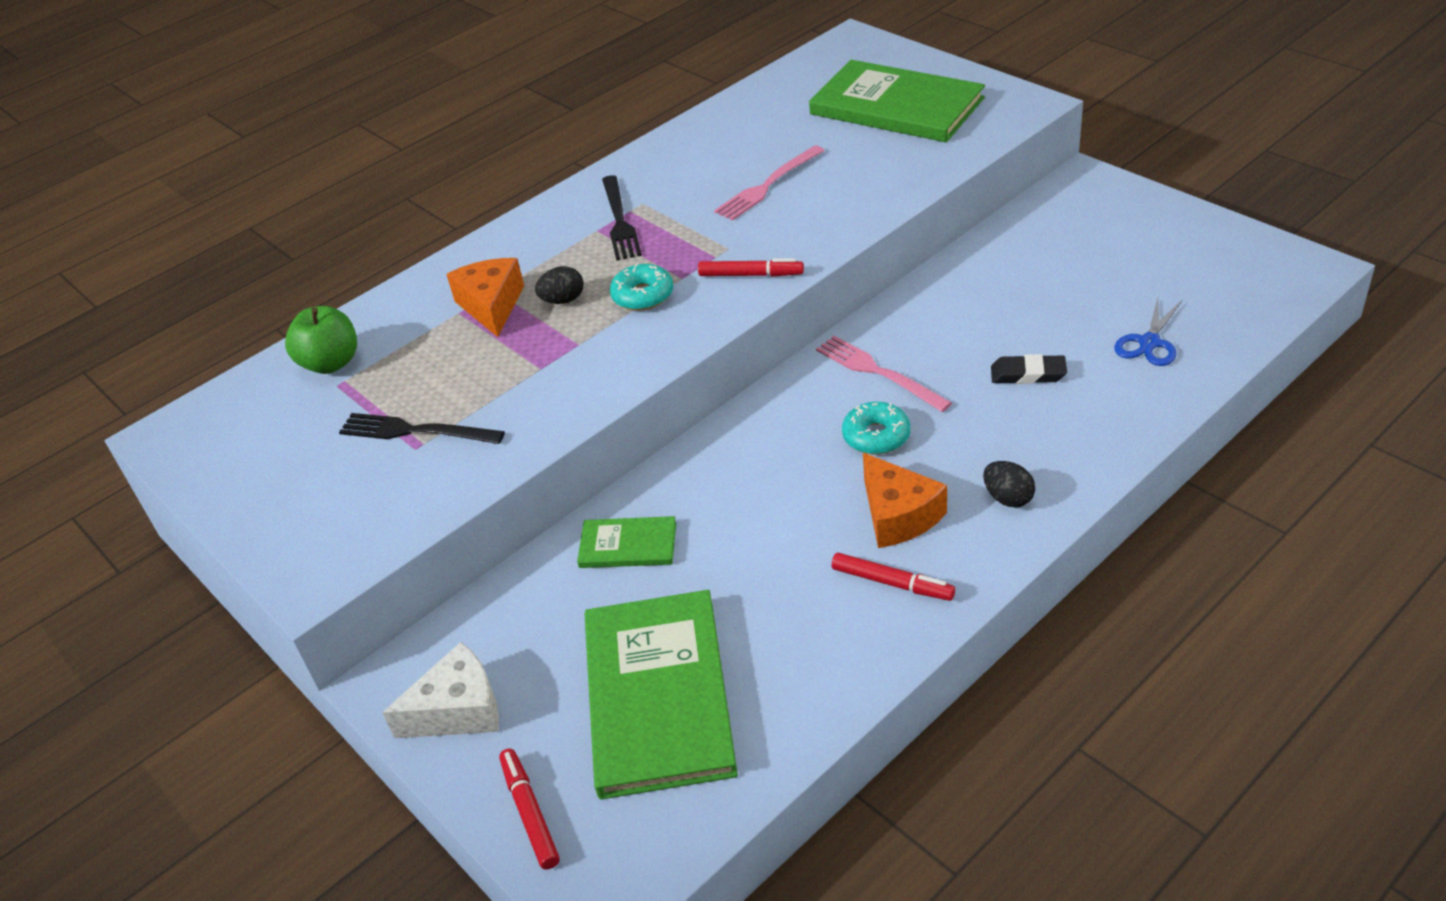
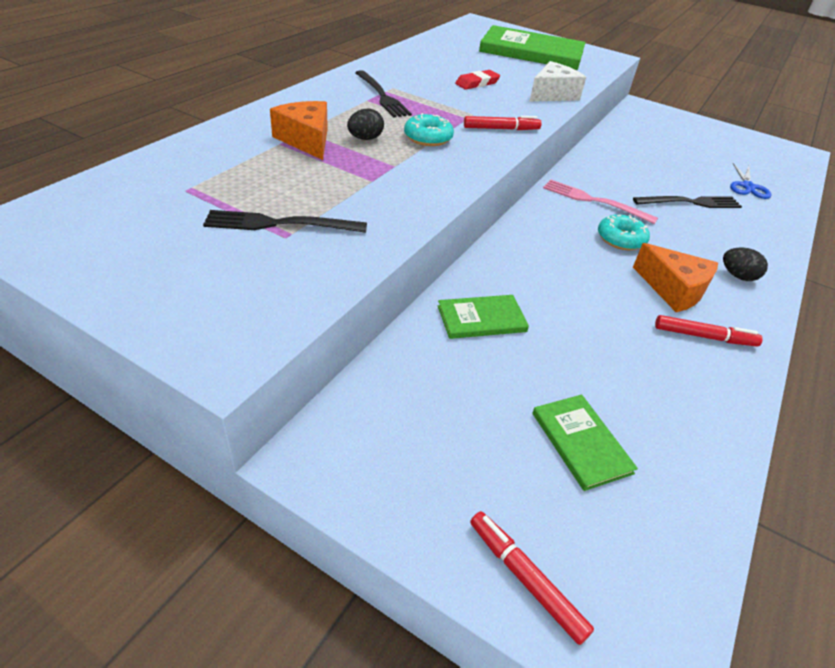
camera: 25 degrees left, 0 degrees up
(331, 363) = (173, 174): green apple -> none
(458, 710) = (397, 476): white cheese -> white cheese (552, 94)
(658, 695) = (581, 442): green book -> green book, size x0.48
(767, 185) = (477, 83): pink fork -> red eraser
(1028, 374) = (690, 203): black eraser -> black fork

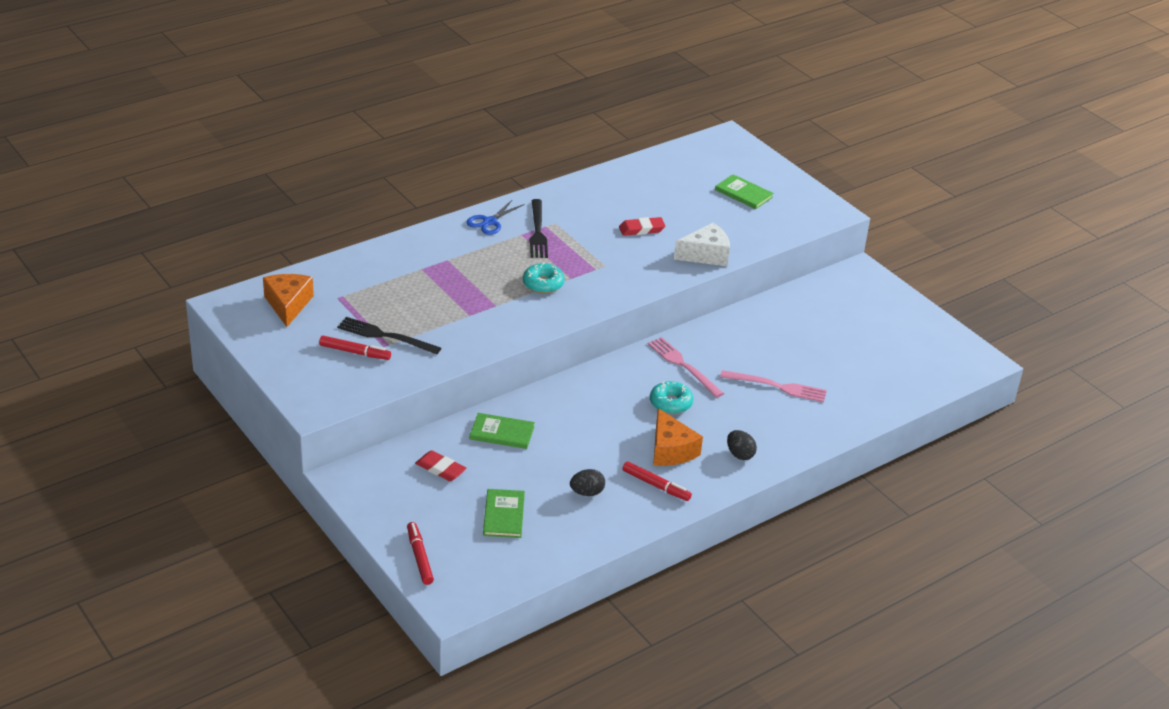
camera: 25 degrees right, 5 degrees down
(306, 140) = (444, 269): orange cheese -> orange cheese (288, 305)
(365, 139) = (491, 276): black egg -> black egg (587, 492)
(443, 395) = (440, 469): none -> red eraser
(501, 129) = (615, 286): red marker -> red marker (355, 352)
(532, 52) = (743, 193): green book -> green book, size x0.48
(690, 203) = (777, 387): black fork -> pink fork
(747, 187) = (860, 384): blue scissors -> blue scissors (489, 222)

